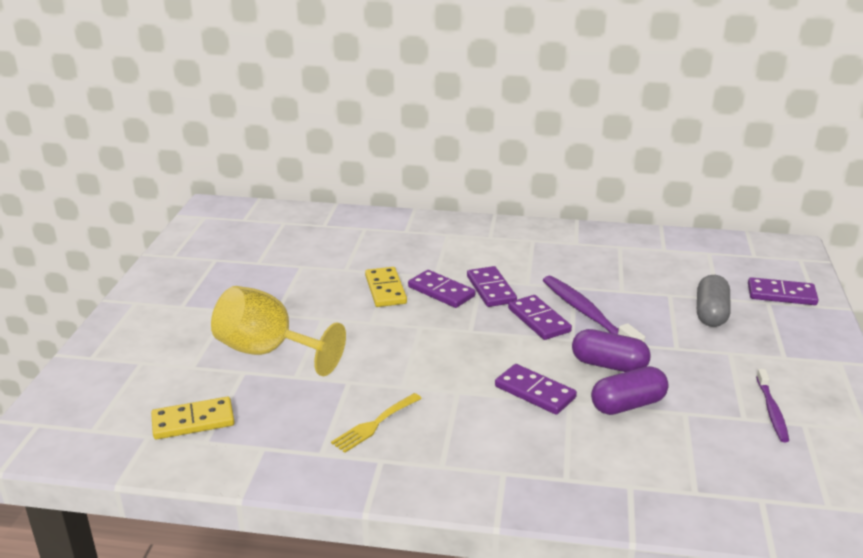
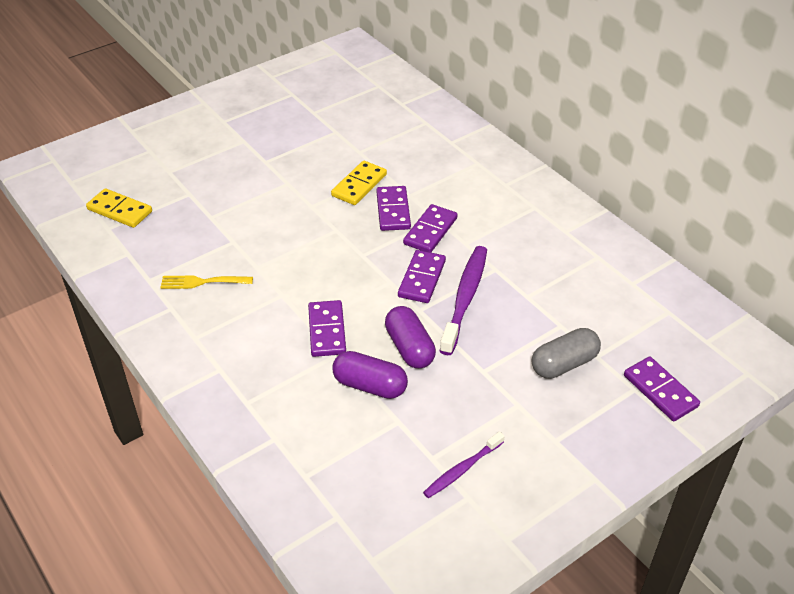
camera: 45 degrees right, 15 degrees up
(268, 351) = (221, 188): yellow goblet -> none

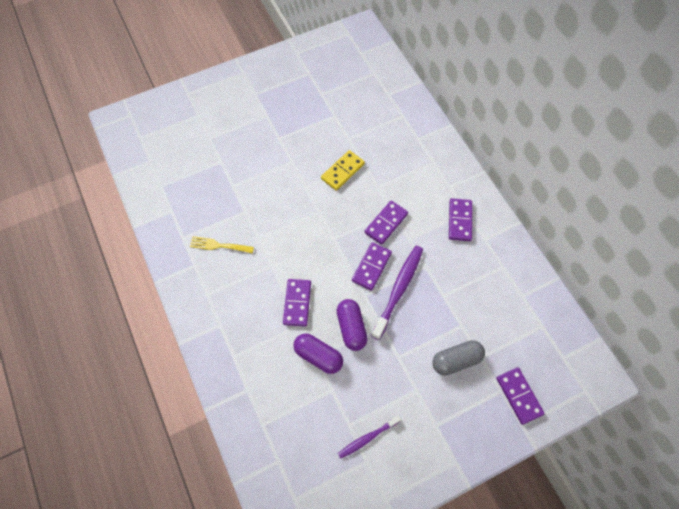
camera: 10 degrees right, 20 degrees up
(119, 210) = (170, 170): yellow domino -> none
(393, 210) = (362, 199): purple domino -> purple domino (459, 220)

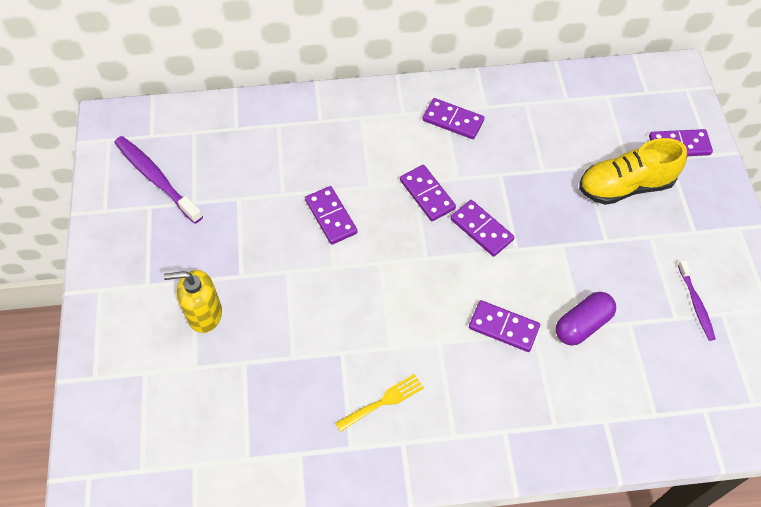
camera: 70 degrees left, 5 degrees down
(218, 245) = (383, 401): yellow fork -> yellow fork turned 150 degrees counterclockwise
(245, 129) = (204, 314): none -> yellow soap dispenser
(342, 171) = (331, 217): yellow domino -> purple domino
(351, 328) = (555, 277): purple capsule -> none
(398, 290) = (521, 212): purple toothbrush -> purple toothbrush (156, 179)
(456, 360) = (625, 186): grey capsule -> yellow shoe

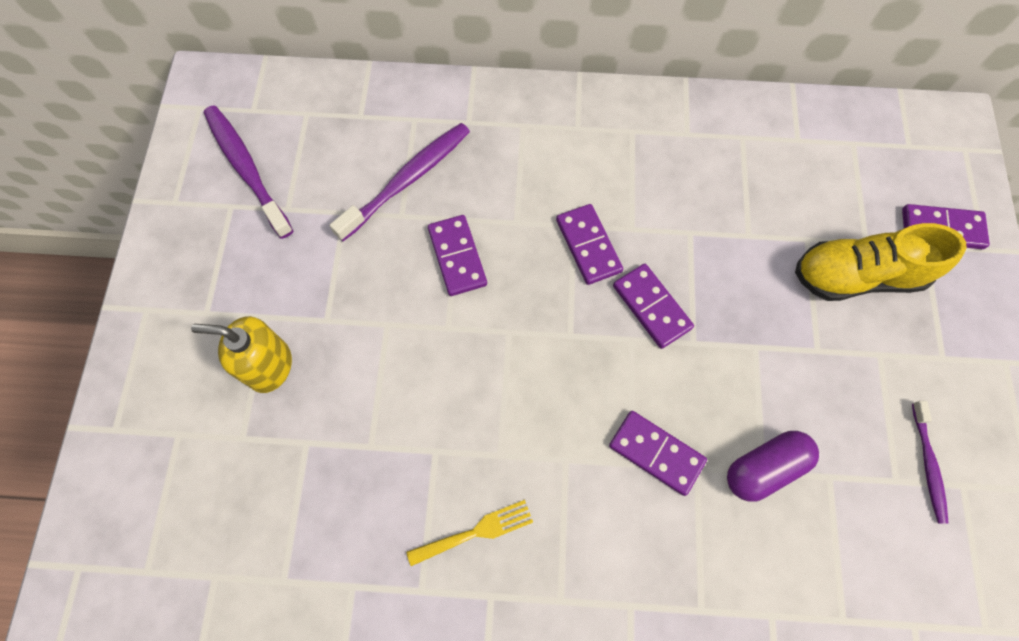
camera: 10 degrees right, 10 degrees up
(282, 169) = (407, 180): none -> purple toothbrush
(453, 120) = (641, 147): purple domino -> none

